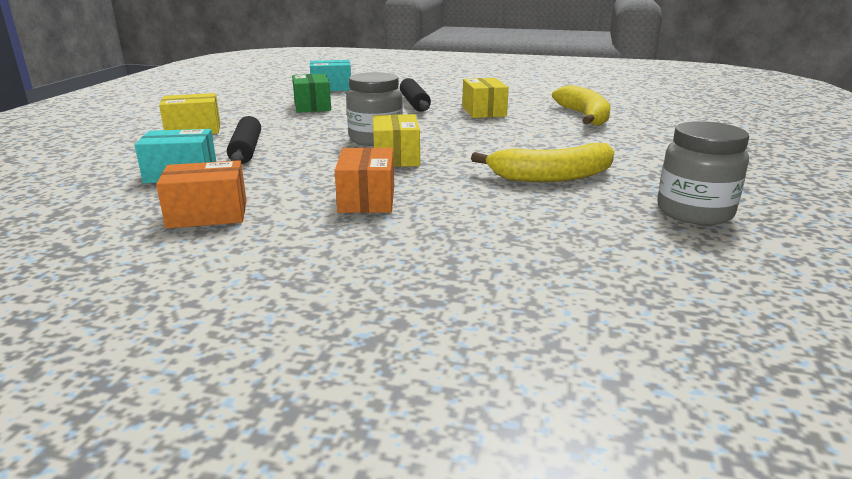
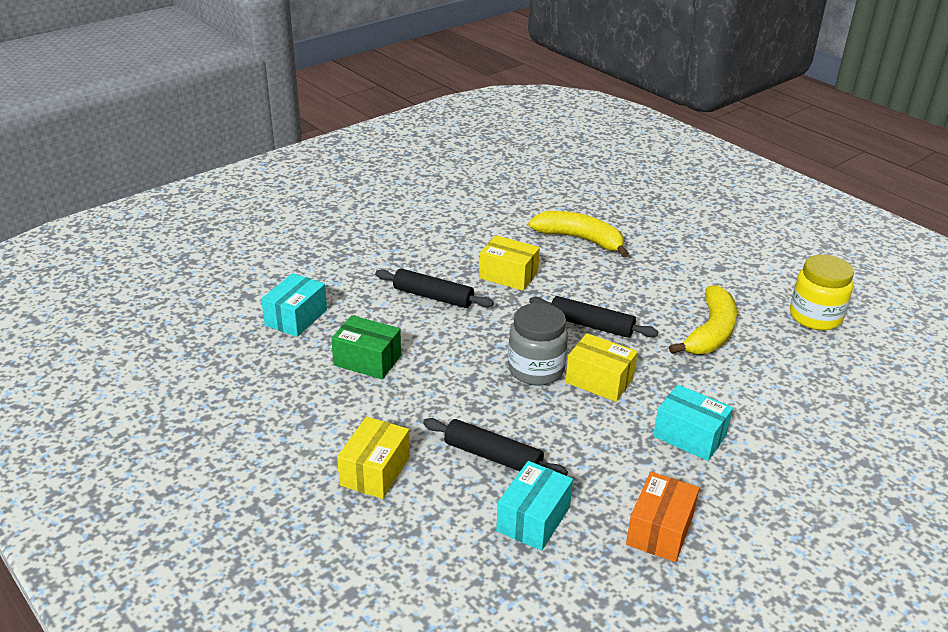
camera: 55 degrees left, 10 degrees up
(367, 199) = (689, 436): orange box -> turquoise box
(469, 141) = (591, 325): none -> black rolling pin
(694, 212) = (815, 317): grey jar -> yellow jar

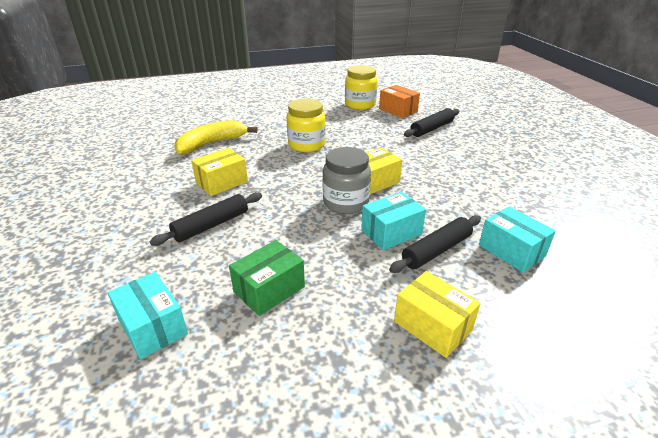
camera: 65 degrees left, 0 degrees up
(591, 325) = (312, 167): black rolling pin -> black rolling pin (432, 129)
(641, 305) = (306, 145): none -> yellow jar
(660, 530) = (529, 203): orange box -> orange box (398, 110)
(689, 436) = (444, 168): turquoise box -> turquoise box (391, 232)
(710, 332) = (351, 133): yellow banana -> none

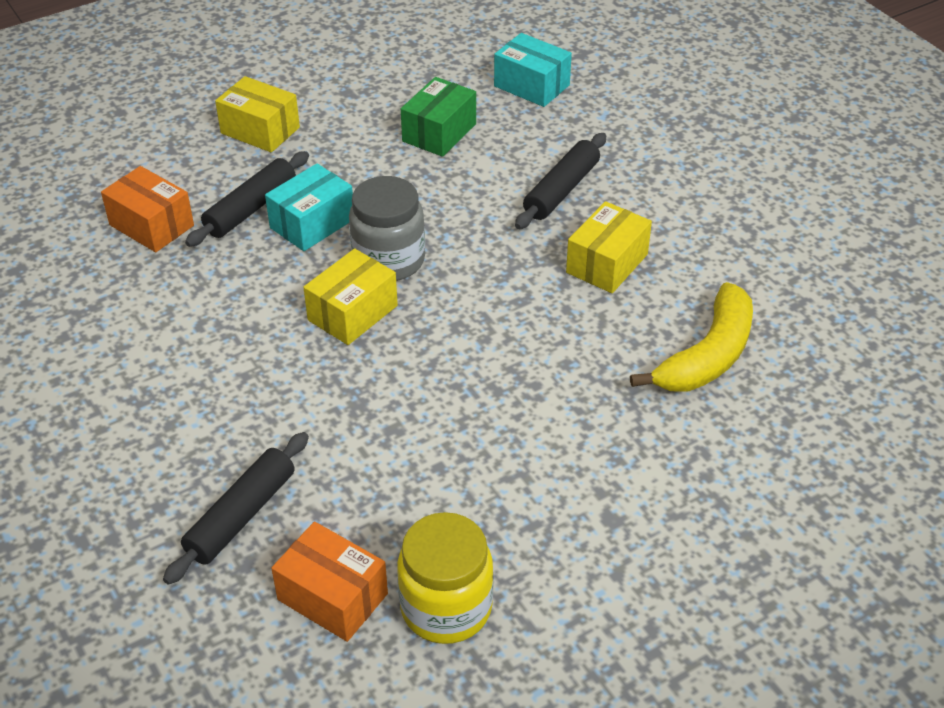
camera: 165 degrees right, 10 degrees up
(306, 145) = (513, 390): yellow jar -> none
(511, 250) = (151, 225): turquoise box -> orange box

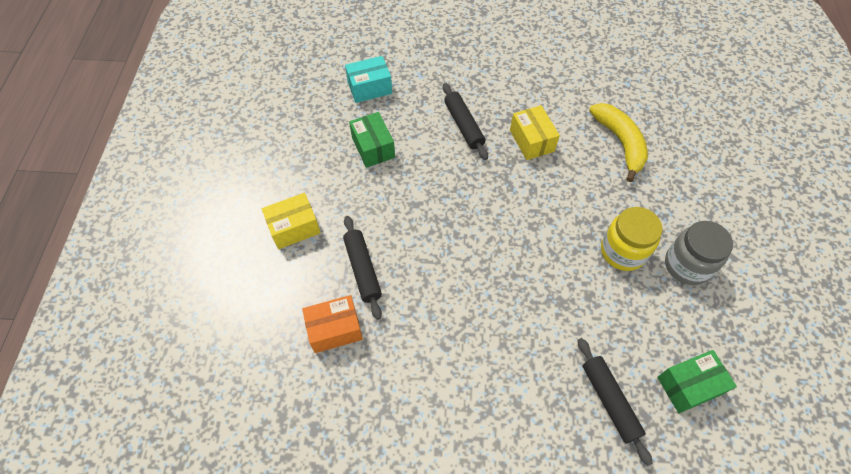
camera: 55 degrees left, 15 degrees up
(312, 223) = (401, 246): turquoise box -> none
(332, 597) = (689, 385): orange box -> green box
(352, 313) = (489, 267): yellow box -> none
(389, 260) = (460, 228): grey jar -> grey jar (687, 265)
(446, 608) = (720, 338): yellow jar -> yellow jar (623, 251)

